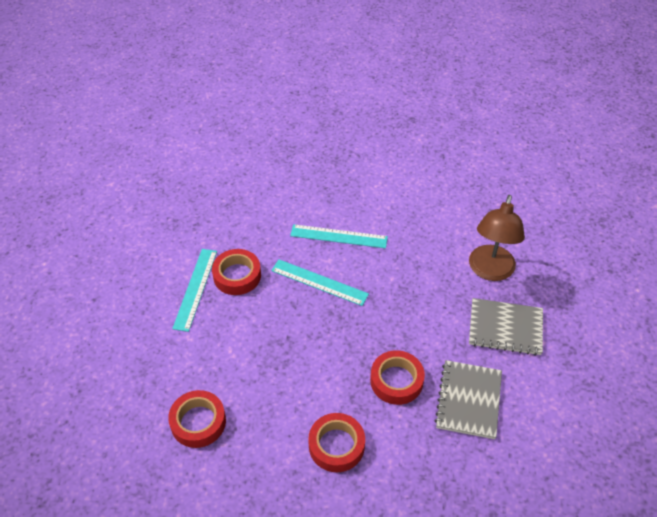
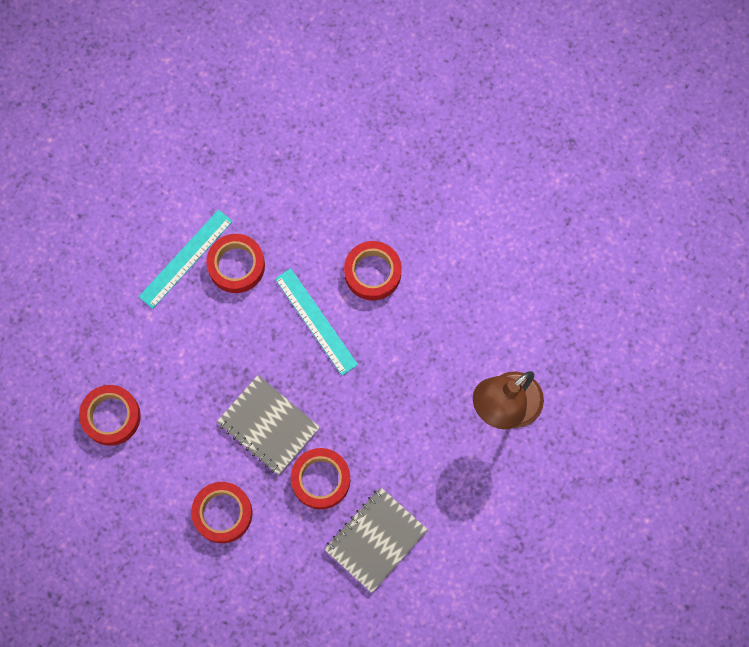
camera: 30 degrees right, 25 degrees up
(338, 236) = (372, 273): turquoise ruler -> red tape
(505, 328) = (470, 484): grey notebook -> grey notebook (268, 425)

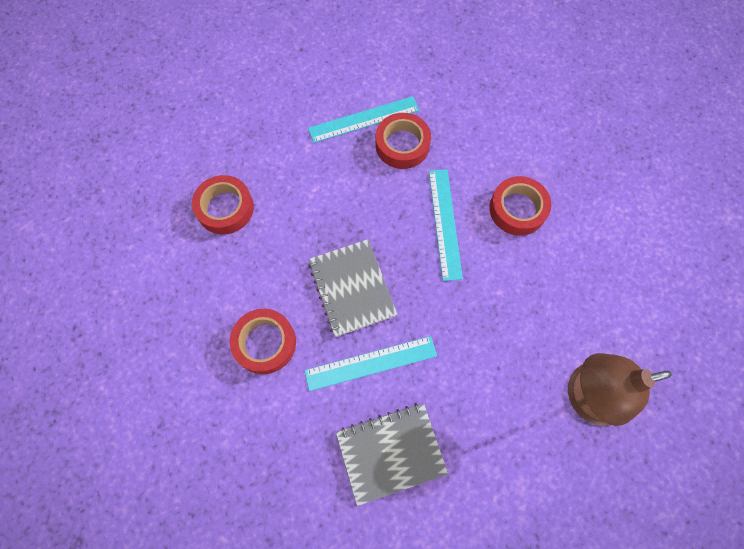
camera: 30 degrees right, 5 degrees down
(320, 479) = (371, 363): red tape -> turquoise ruler

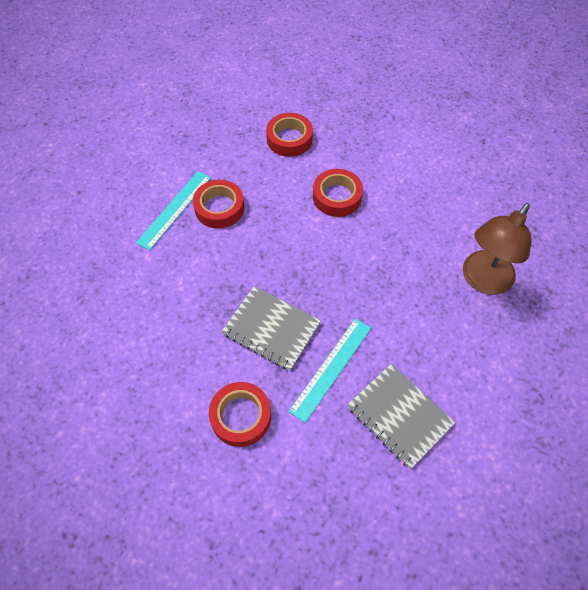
camera: 40 degrees left, 10 degrees down
(225, 208) = (119, 345): red tape -> red tape (289, 139)
(390, 452) = (399, 416): grey notebook -> grey notebook turned 75 degrees counterclockwise
(445, 223) = (297, 238): turquoise ruler -> none

